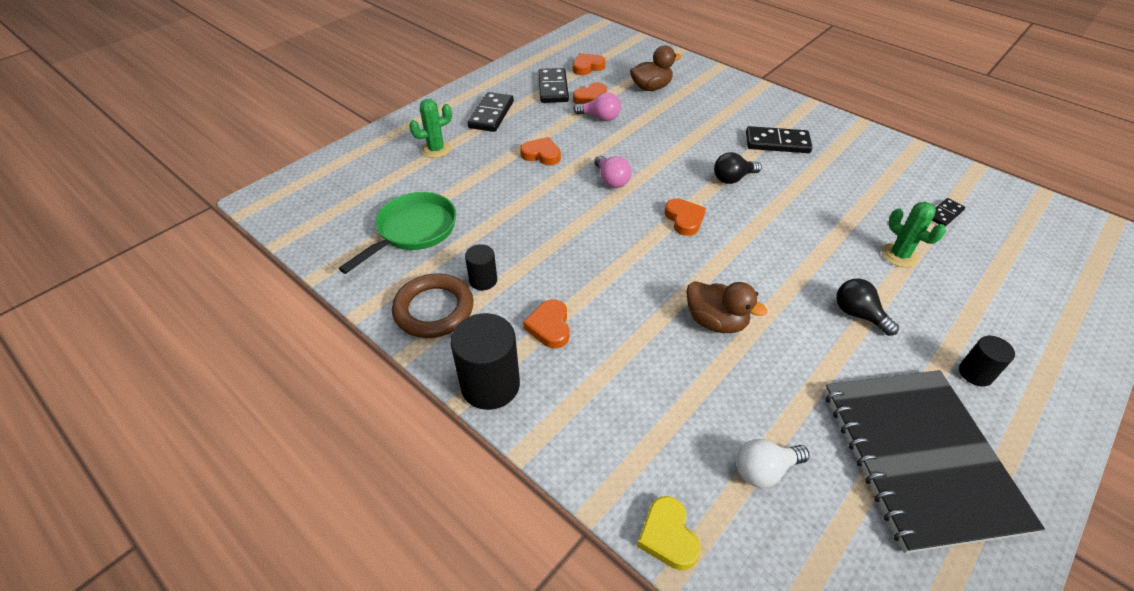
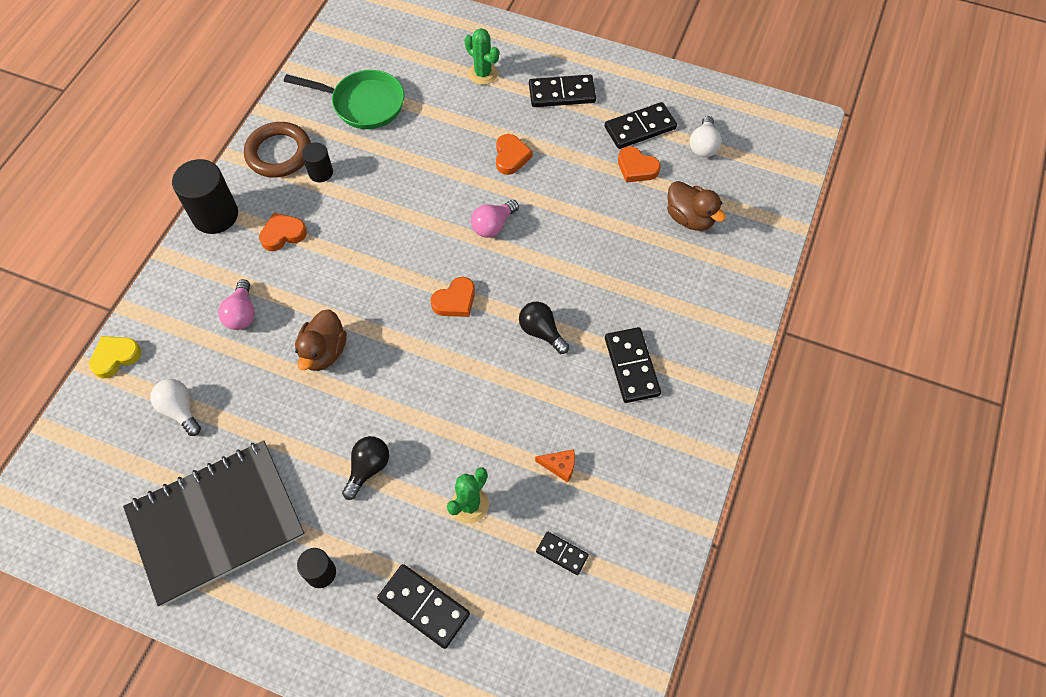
camera: 70 degrees right, 15 degrees up
(587, 67) = (703, 146): orange heart -> white light bulb
(600, 118) = (601, 186): pink light bulb -> pink light bulb (242, 314)
(864, 197) = (560, 466): none -> orange cheese
(1003, 305) = (423, 607): none -> black domino

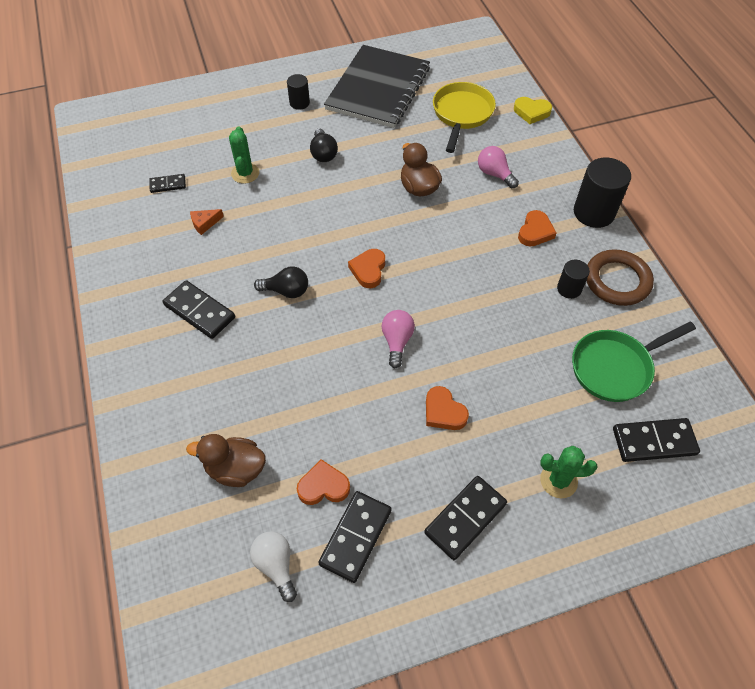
camera: 140 degrees right, 5 degrees down
(115, 357) = (531, 112): yellow heart -> yellow heart turned 90 degrees clockwise
(180, 410) = (462, 114): white light bulb -> yellow pan
(423, 607) = (229, 121): black domino -> black domino (654, 441)

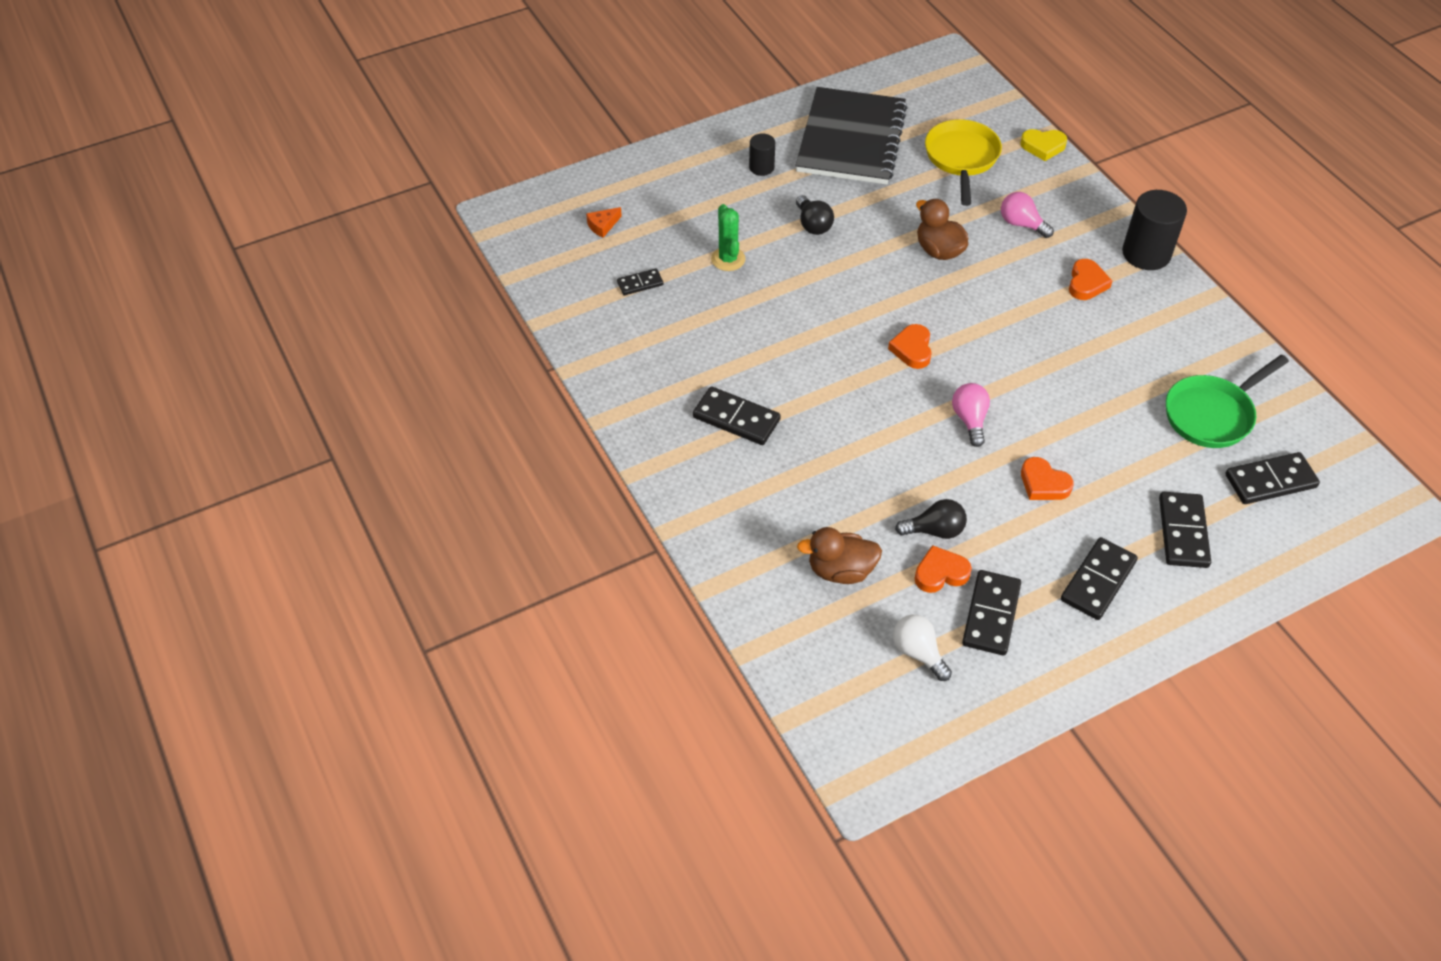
camera: 10 degrees left, 5 degrees down
(204, 223) = (703, 322): orange cheese -> orange cheese (603, 226)
(286, 291) = (827, 384): black light bulb -> black light bulb (934, 530)
(558, 481) = (1183, 532): green cactus -> black domino
(569, 289) = (1141, 340): black cylinder -> none
(617, 281) = (1191, 324): brown ring -> none

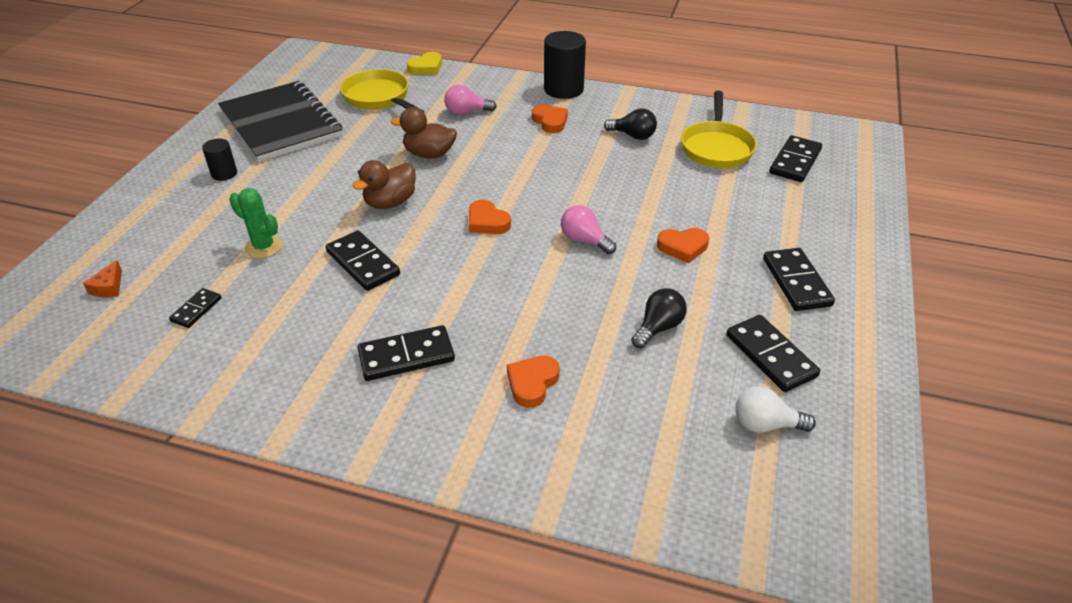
camera: 45 degrees left, 10 degrees down
(813, 225) = (312, 187): black light bulb -> black light bulb (633, 136)
(840, 570) = (632, 409): brown duck -> brown duck (390, 202)
(940, 573) = (701, 354): orange heart -> orange heart (532, 383)
(1183, 532) = (796, 219): black domino -> black domino (363, 263)
(1212, 414) = (716, 147): green pan -> yellow pan

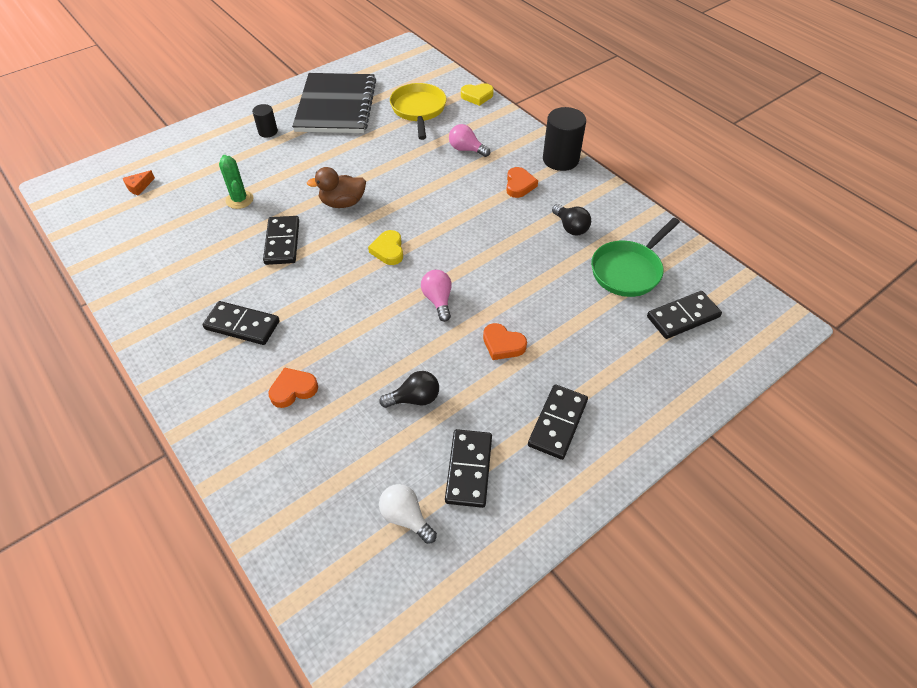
camera: 35 degrees right, 10 degrees up
(196, 310) = (166, 226): black domino -> none
(429, 154) = (405, 175): brown duck -> none
(487, 222) = (388, 250): orange heart -> yellow heart
(716, 147) = (628, 270): yellow pan -> green pan

